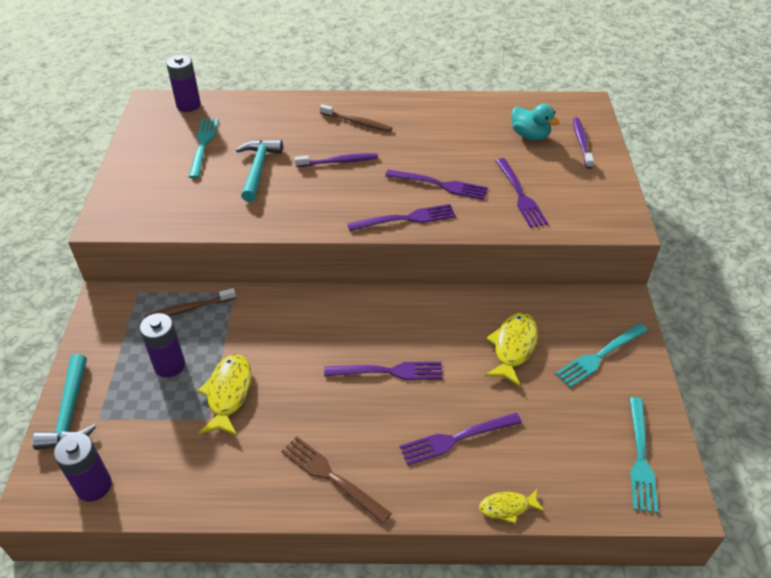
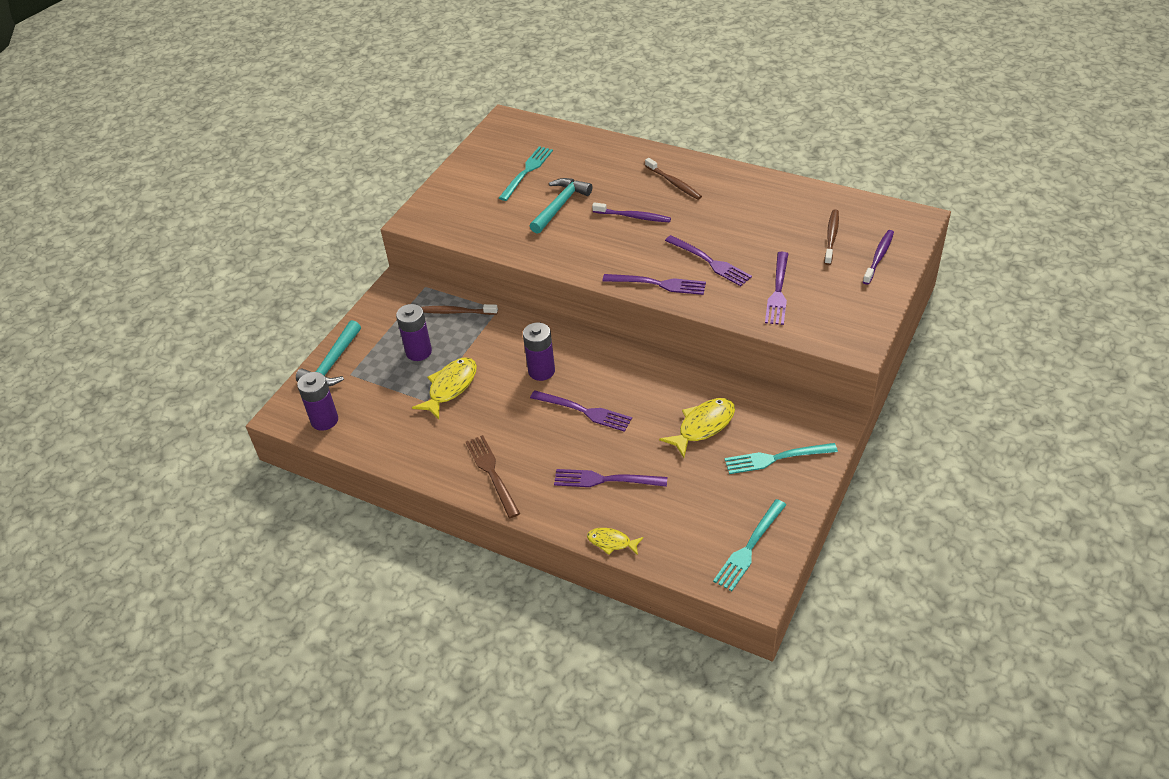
camera: 30 degrees right, 0 degrees up
(188, 105) = (535, 130): purple battery -> purple battery (541, 371)
(530, 136) = (831, 237): turquoise duck -> brown toothbrush

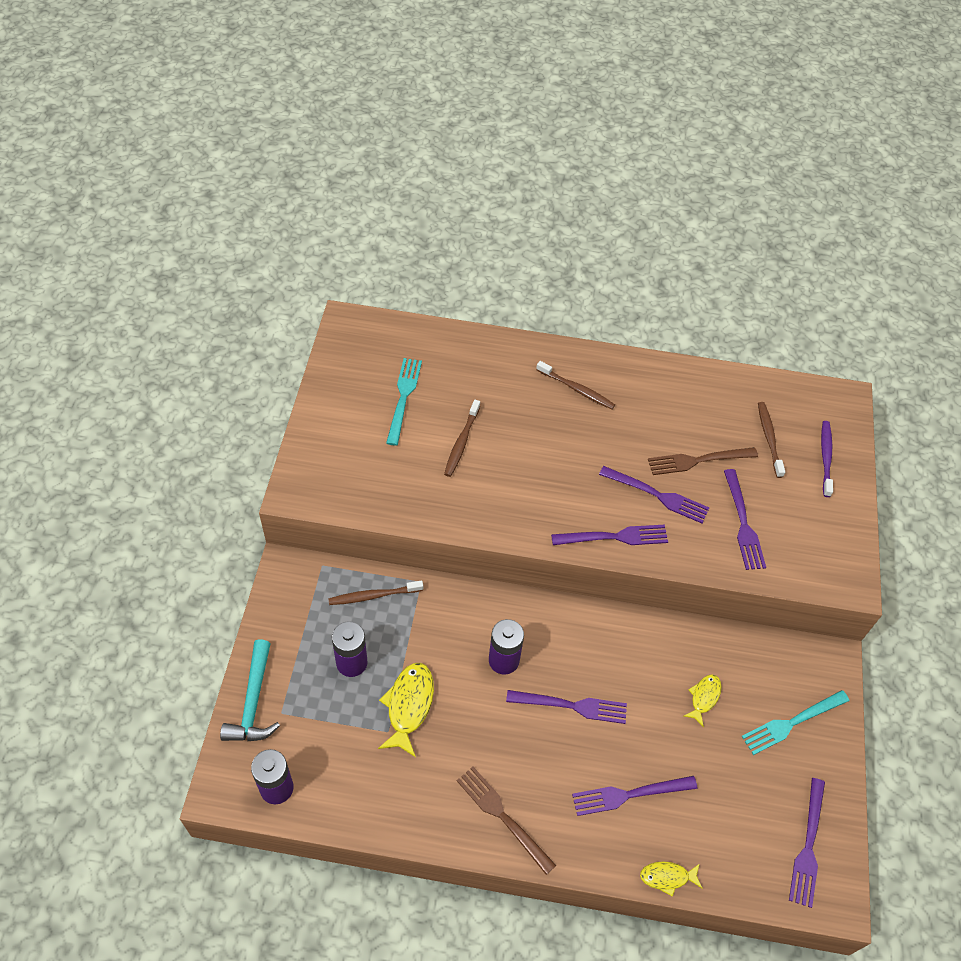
camera: 25 degrees left, 10 degrees up
(560, 206) = (461, 442): turquoise hammer -> brown toothbrush
(633, 216) = (550, 445): purple toothbrush -> none
(703, 426) = (704, 697): yellow fish -> yellow fish, size x0.60
(749, 548) = (808, 846): turquoise fork -> purple fork
(757, 243) = (697, 461): none -> brown fork

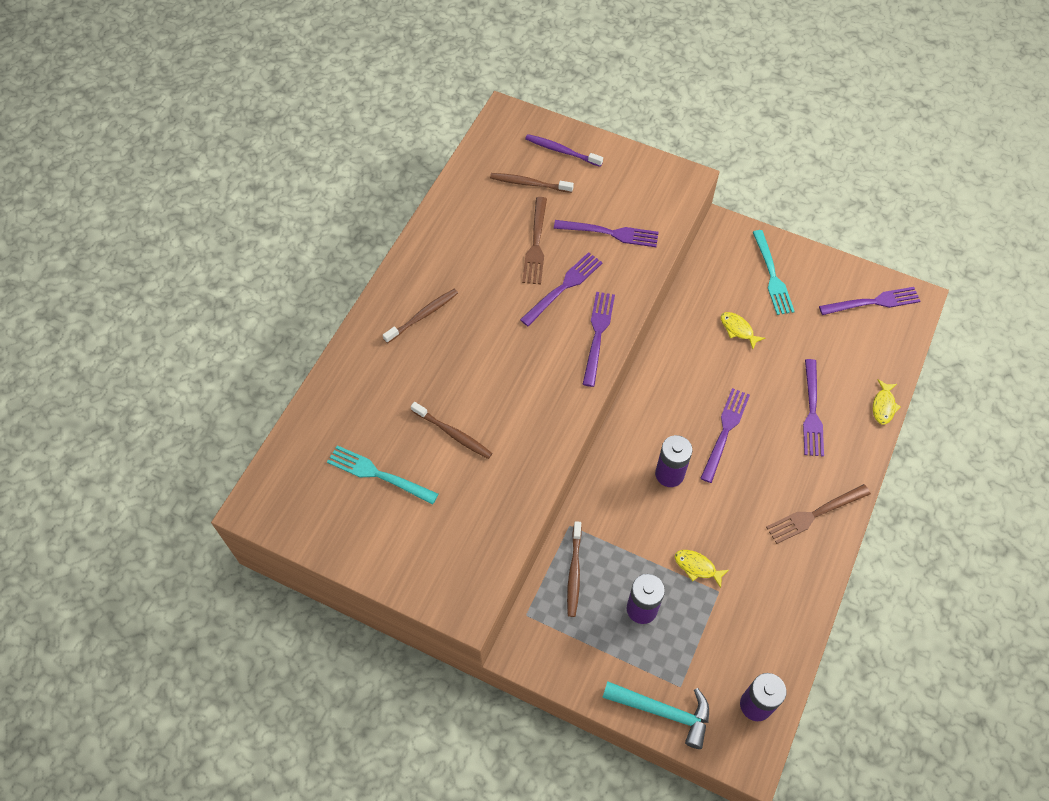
camera: 70 degrees left, 5 degrees up
(409, 706) = (697, 567): yellow fish -> yellow fish, size x0.60
(808, 846) = (873, 302): purple fork -> purple fork turned 45 degrees counterclockwise

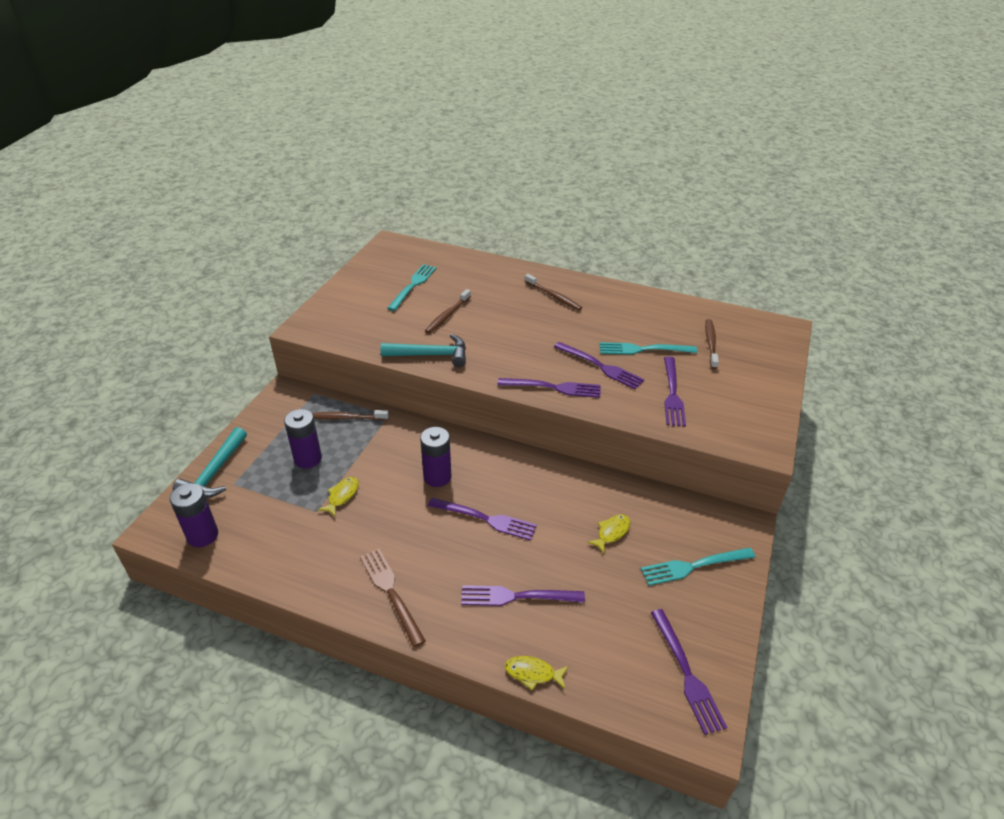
camera: 85 degrees right, 20 degrees down
(533, 453) = (430, 355): none -> turquoise hammer
(536, 244) = (643, 349): brown fork -> turquoise fork
(561, 151) = (759, 361): purple toothbrush -> none

